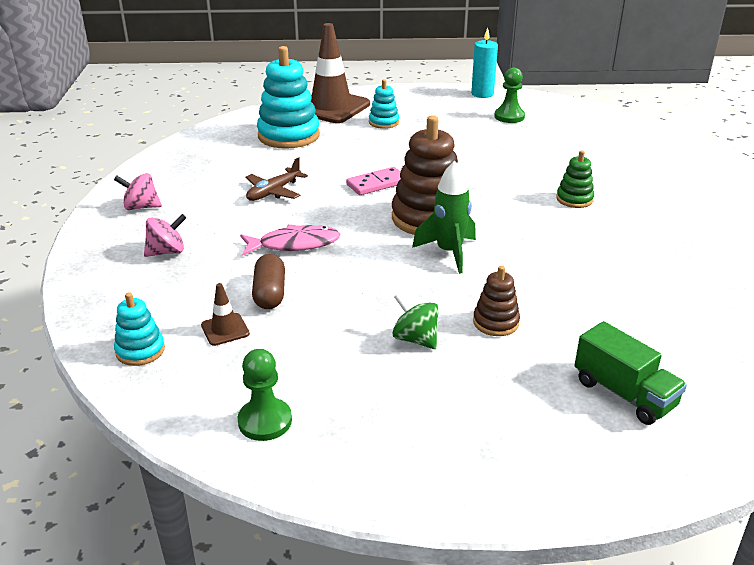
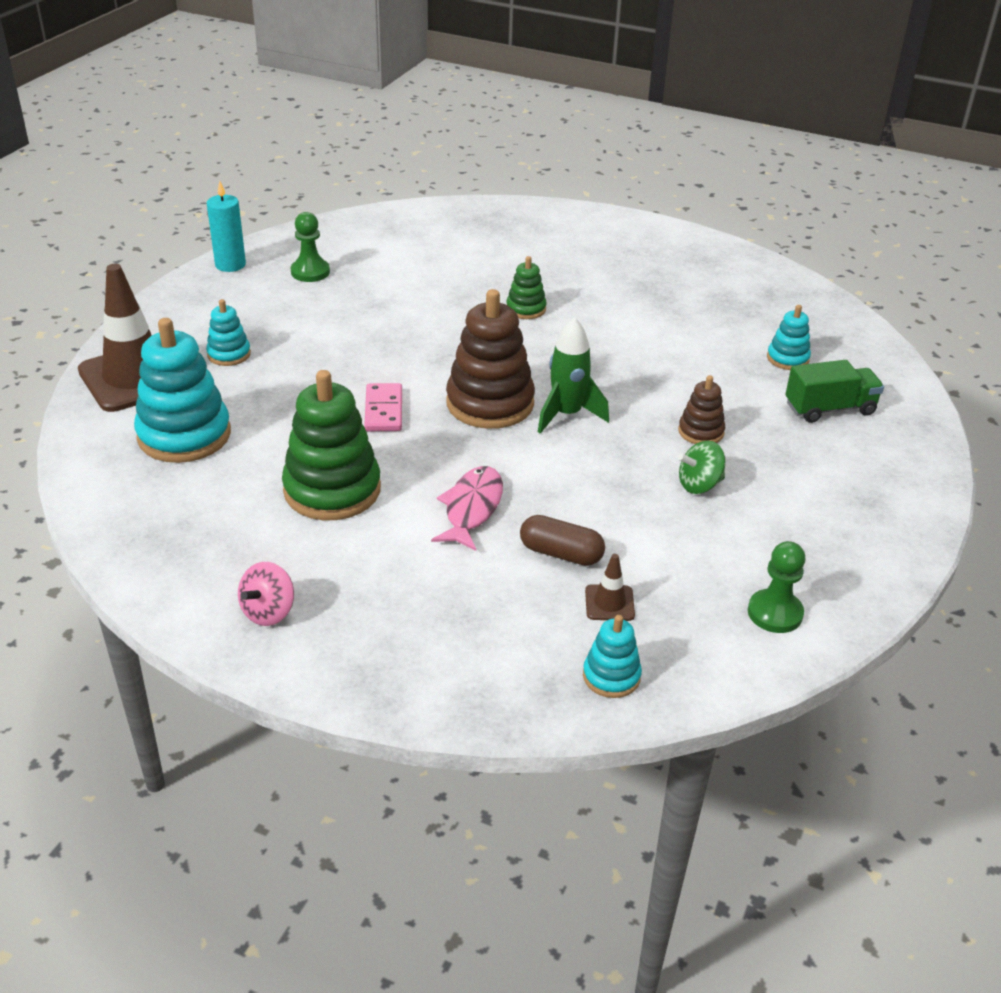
camera: 65 degrees left, 5 degrees up
(167, 252) = (410, 612): pink spinning top -> none
(273, 192) = (332, 490): brown plane -> green stacking toy
(681, 347) = (787, 359): none -> turquoise stacking toy

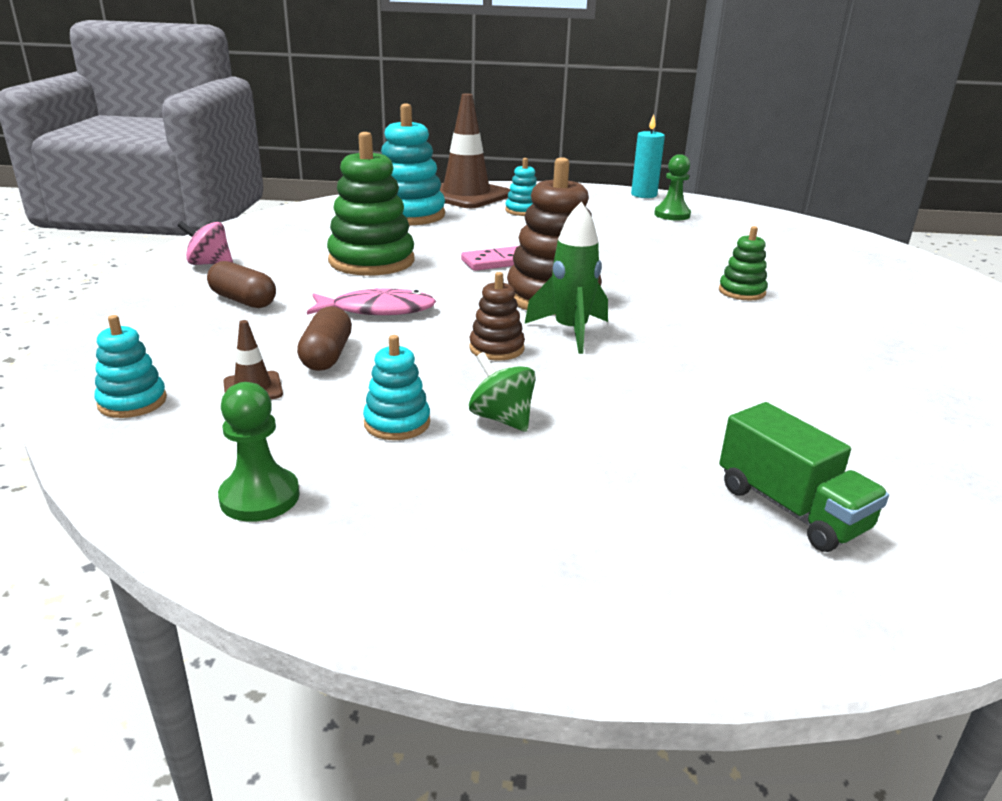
camera: 70 degrees right, 10 degrees down
(403, 593) = (243, 300): none -> brown capsule
(701, 432) = (617, 409): brown stacking toy -> brown stacking toy (496, 348)
(787, 359) = (879, 459): turquoise stacking toy -> turquoise stacking toy (397, 423)

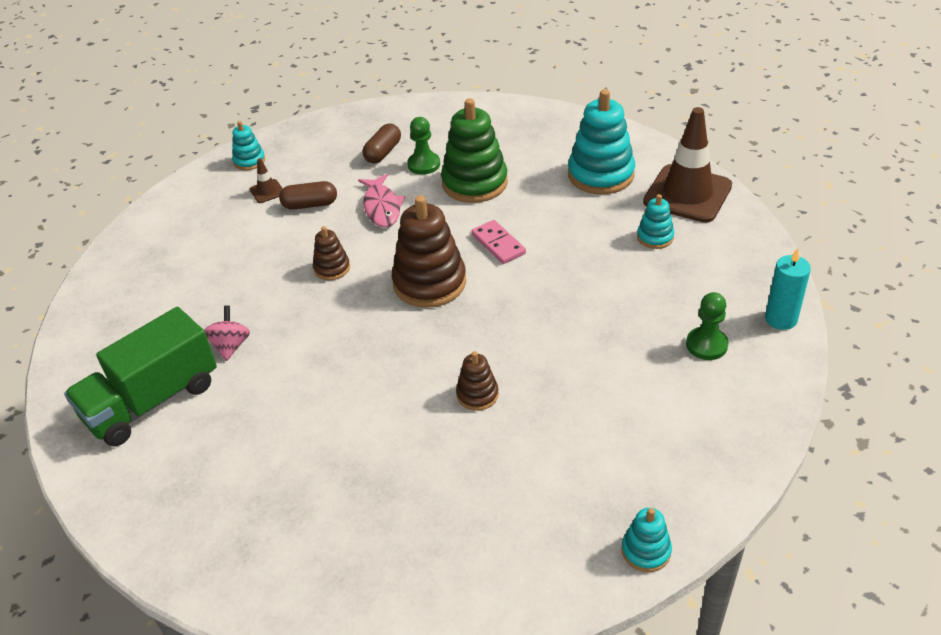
camera: 85 degrees right, 15 degrees up
(209, 264) = (442, 120): pink spinning top -> pink spinning top (231, 346)
(260, 497) = (168, 223): green pawn -> green pawn (424, 164)
(397, 423) = (234, 247): turquoise stacking toy -> turquoise stacking toy (646, 551)
(502, 418) = (241, 284): green spinning top -> none
(570, 332) = (366, 298): green rocket -> none
(741, 292) = (477, 395): green stacking toy -> brown stacking toy
(790, 508) = (152, 401): green truck -> green truck, size x1.63

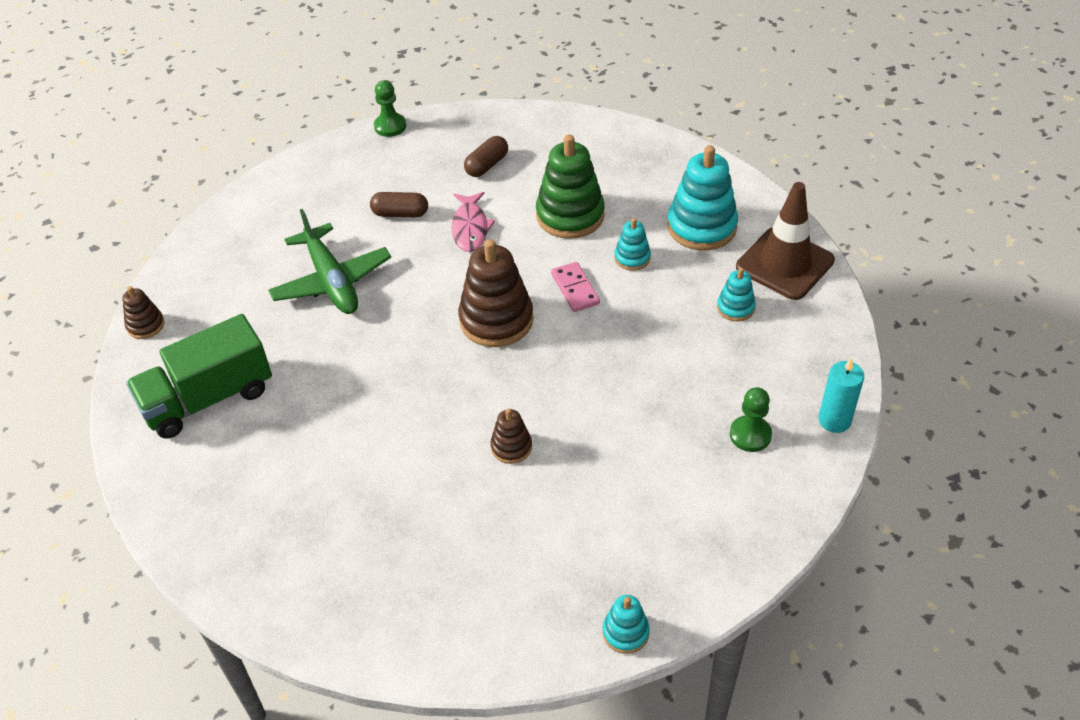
camera: 10 degrees right, 5 degrees up
(231, 346) = (291, 354): pink spinning top -> none
(249, 161) = (352, 154): turquoise stacking toy -> turquoise stacking toy (632, 258)
(256, 273) = (331, 281): none -> green plane
(267, 191) = (362, 191): brown traffic cone -> none
(332, 268) = (405, 288): brown stacking toy -> brown stacking toy (145, 325)
(424, 164) = (524, 186): green pawn -> green pawn (390, 126)

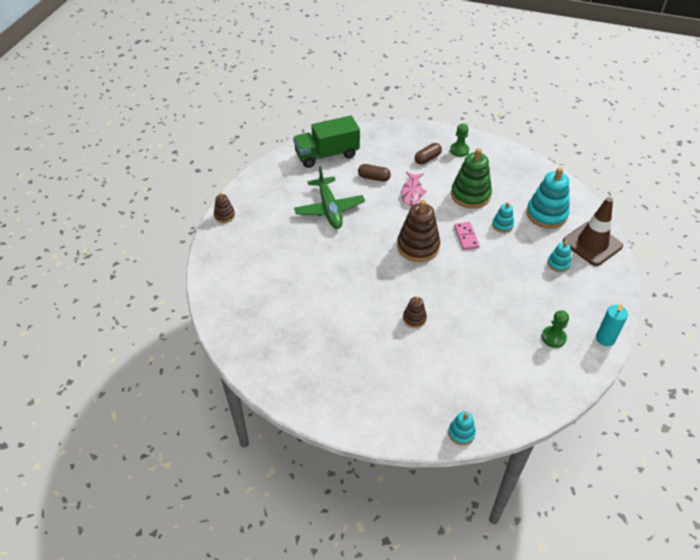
camera: 10 degrees right, 0 degrees up
(208, 398) = (252, 261): green truck -> green truck (327, 155)
(390, 126) = (376, 128): green pawn -> green pawn (459, 150)

